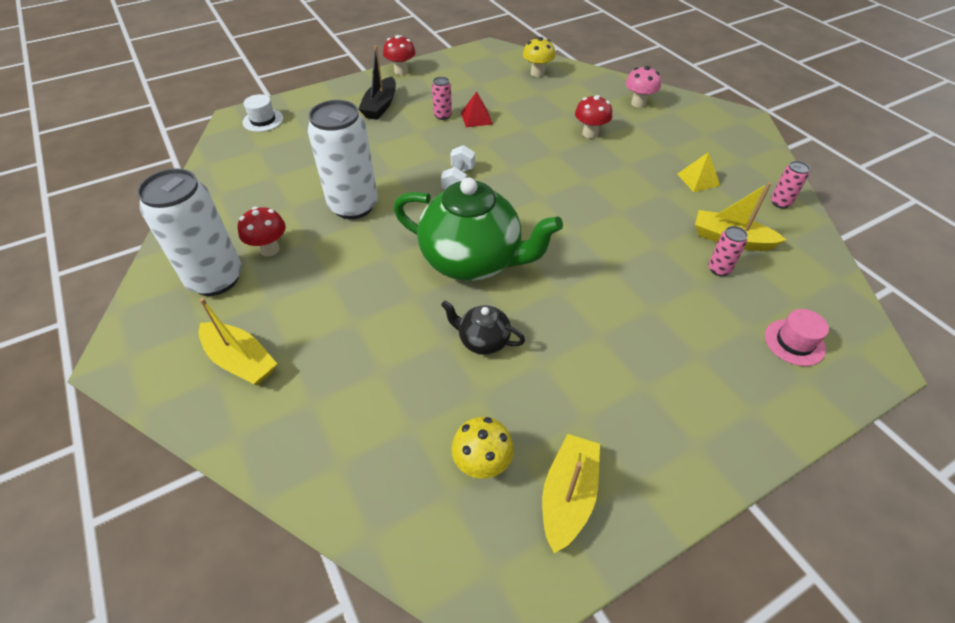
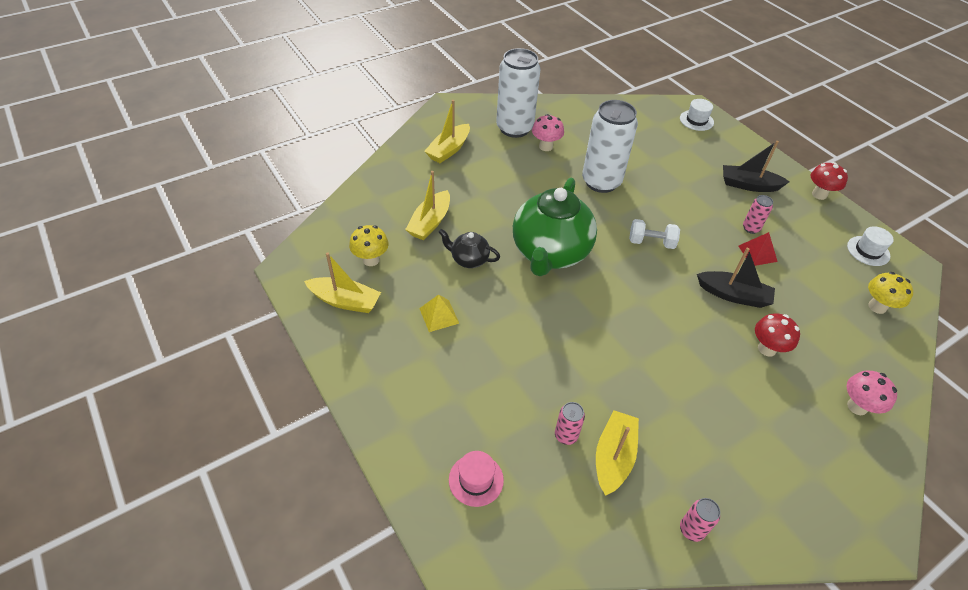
camera: 85 degrees right, 0 degrees up
(269, 249) = (545, 146): red mushroom -> pink mushroom
(406, 386) = (430, 222): none -> yellow boat
(475, 63) = (868, 251): none -> white hat
(482, 341) = (469, 259): black teapot -> black teapot turned 90 degrees counterclockwise
(530, 140) = (733, 295): none -> black boat
(698, 179) = (712, 445): yellow pyramid -> yellow pyramid (439, 315)

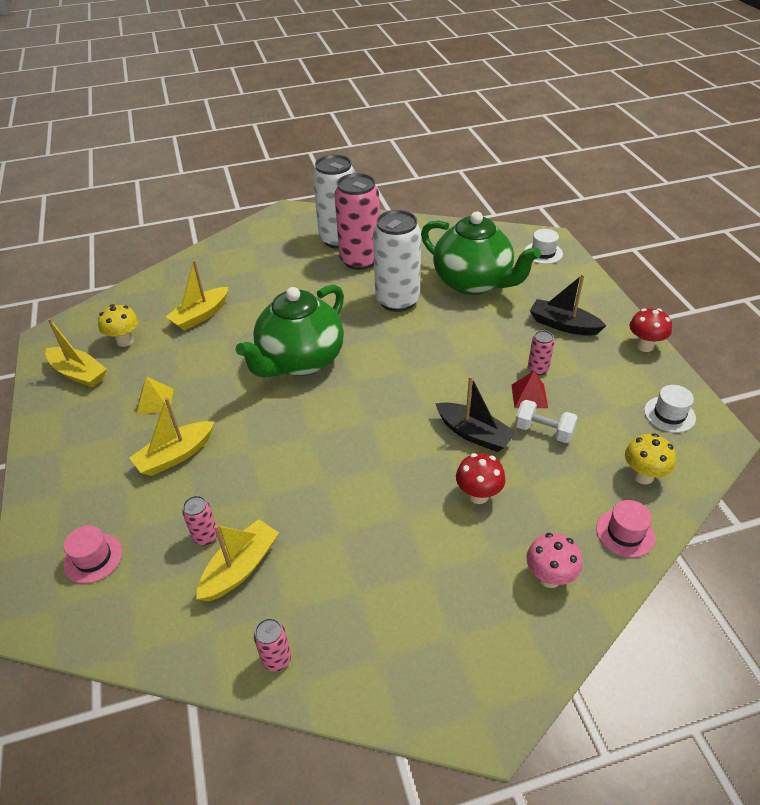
camera: 20 degrees right, 5 degrees down
(449, 150) = (261, 252): yellow boat -> yellow boat (175, 455)
(469, 259) = (216, 355): black teapot -> none
(545, 146) = (360, 260): pink mushroom -> pink can
(651, 242) = (414, 367): white dumbbell -> white dumbbell (543, 431)
(655, 156) = (473, 283): none -> green teapot
(890, 357) = (625, 533): none -> pink hat

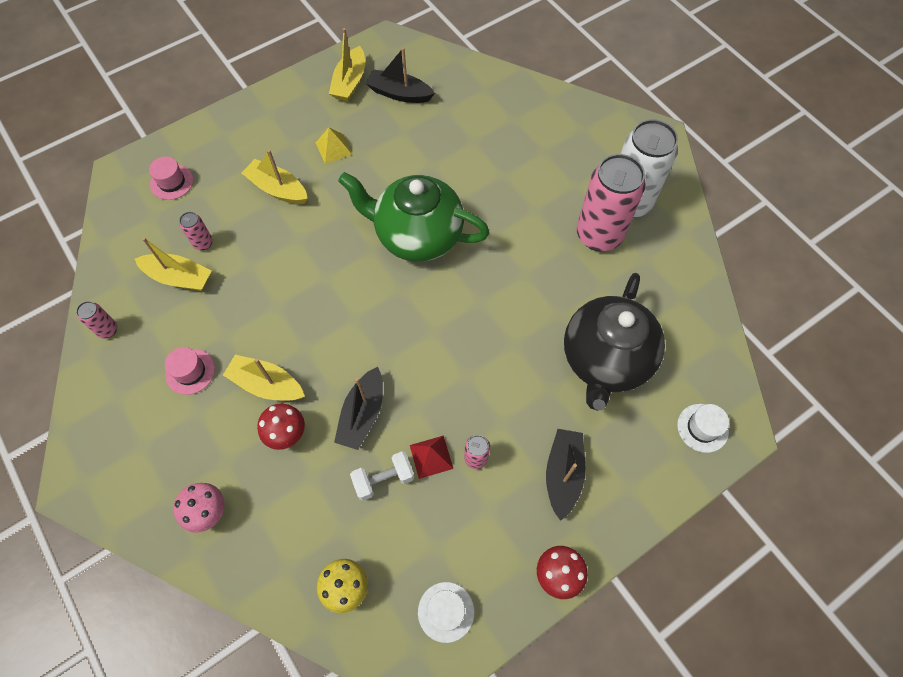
camera: 70 degrees right, 20 degrees up
(125, 341) = (399, 93): yellow mushroom -> black boat
(200, 315) = (453, 133): yellow boat -> yellow boat (267, 384)
(397, 301) = (541, 292): white can -> none
(473, 283) = (605, 360): green teapot -> black teapot
(543, 431) = (384, 479): white dumbbell -> white dumbbell turned 60 degrees clockwise
(625, 533) = (270, 575): pink hat -> pink hat (190, 371)

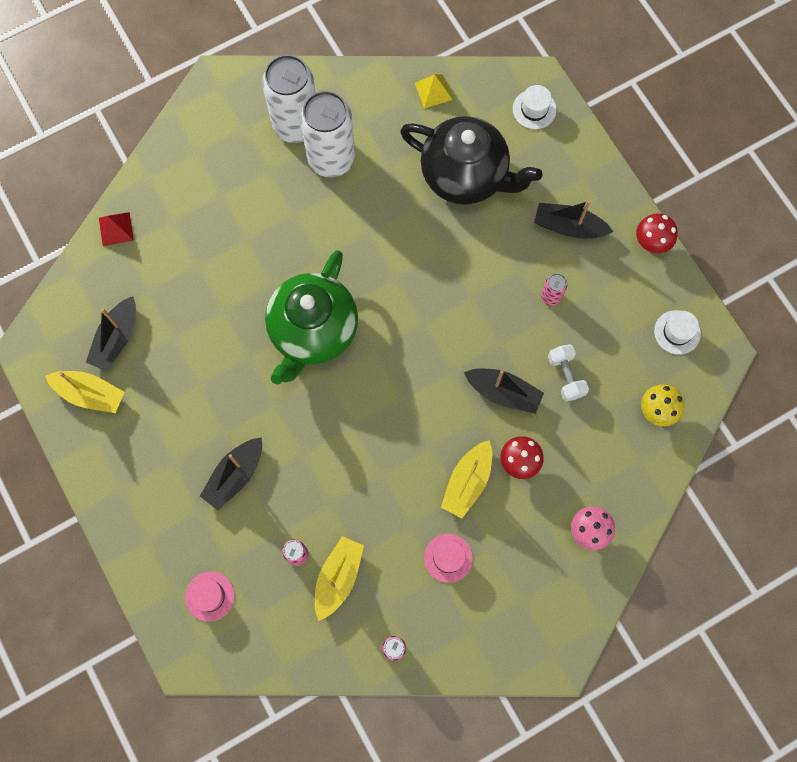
camera: 85 degrees left, 10 degrees up
(278, 189) = (235, 475): yellow boat -> black boat
(333, 148) = (186, 414): yellow pyramid -> yellow pyramid (433, 91)
(431, 456) = (547, 334): red pyramid -> red pyramid (116, 229)
(599, 235) = (331, 159): pink can -> white can

